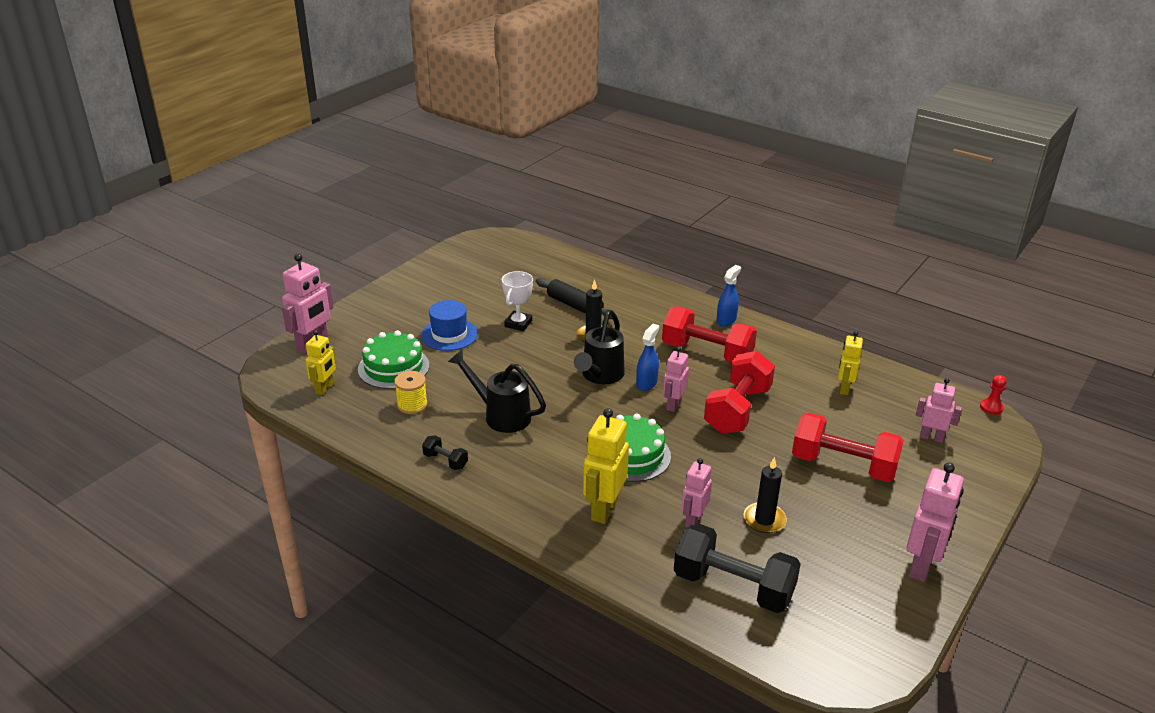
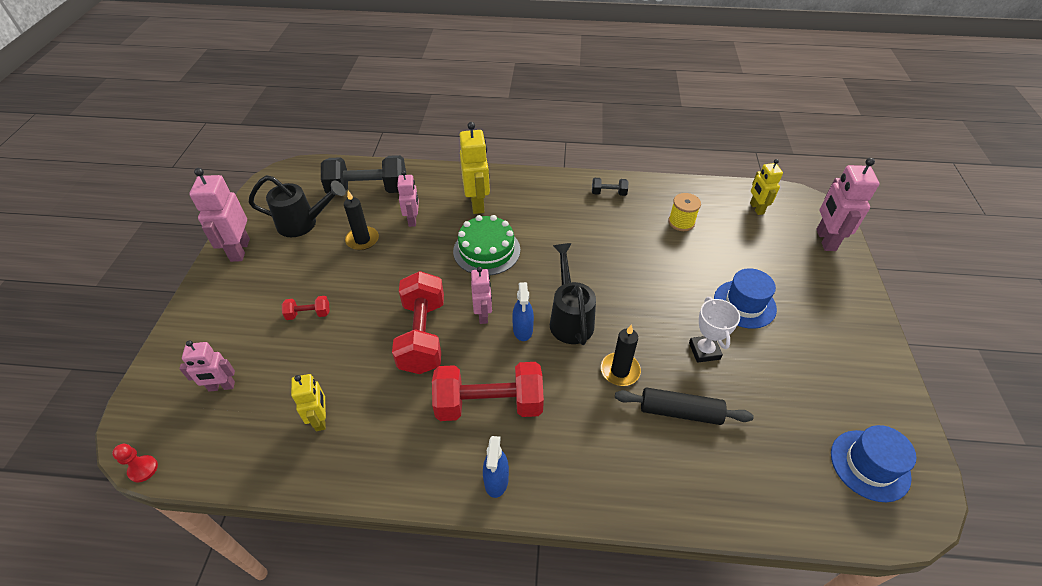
camera: 150 degrees right, 15 degrees up
(393, 367) = (738, 248): green cake -> none
(491, 254) = (869, 465): none -> blue hat
(500, 415) = (611, 242): black watering can -> black watering can (304, 224)
(843, 465) = (308, 314): red dumbbell -> red dumbbell, size x0.45

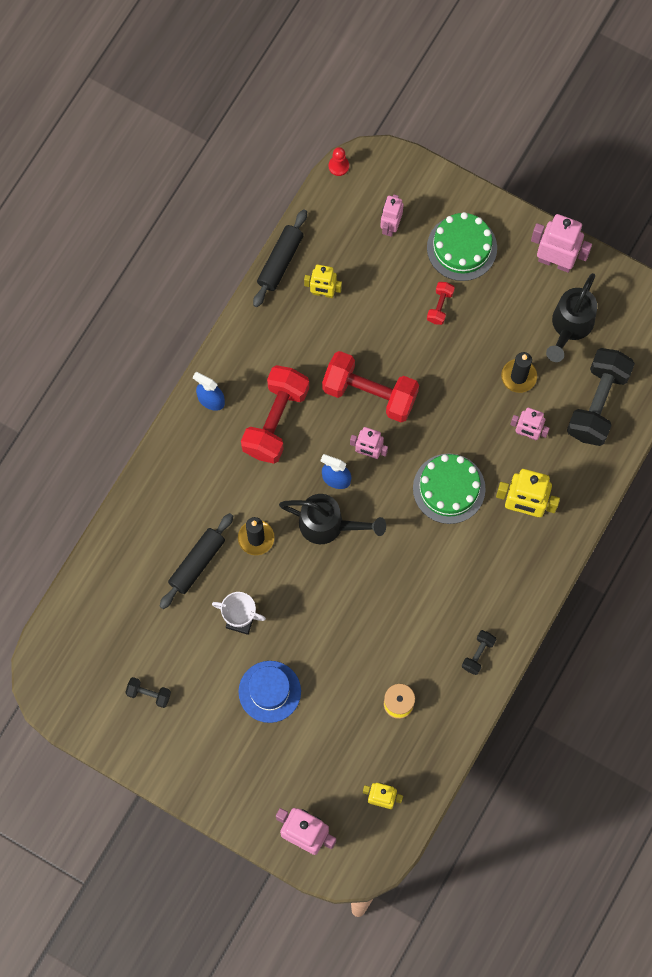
camera: 115 degrees right, 25 degrees up
(237, 319) = (462, 248): none -> green cake
(290, 481) = (280, 261): none -> black rolling pin
(832, 397) = (149, 694): none -> black dumbbell
(869, 465) = (87, 675): blue hat -> none

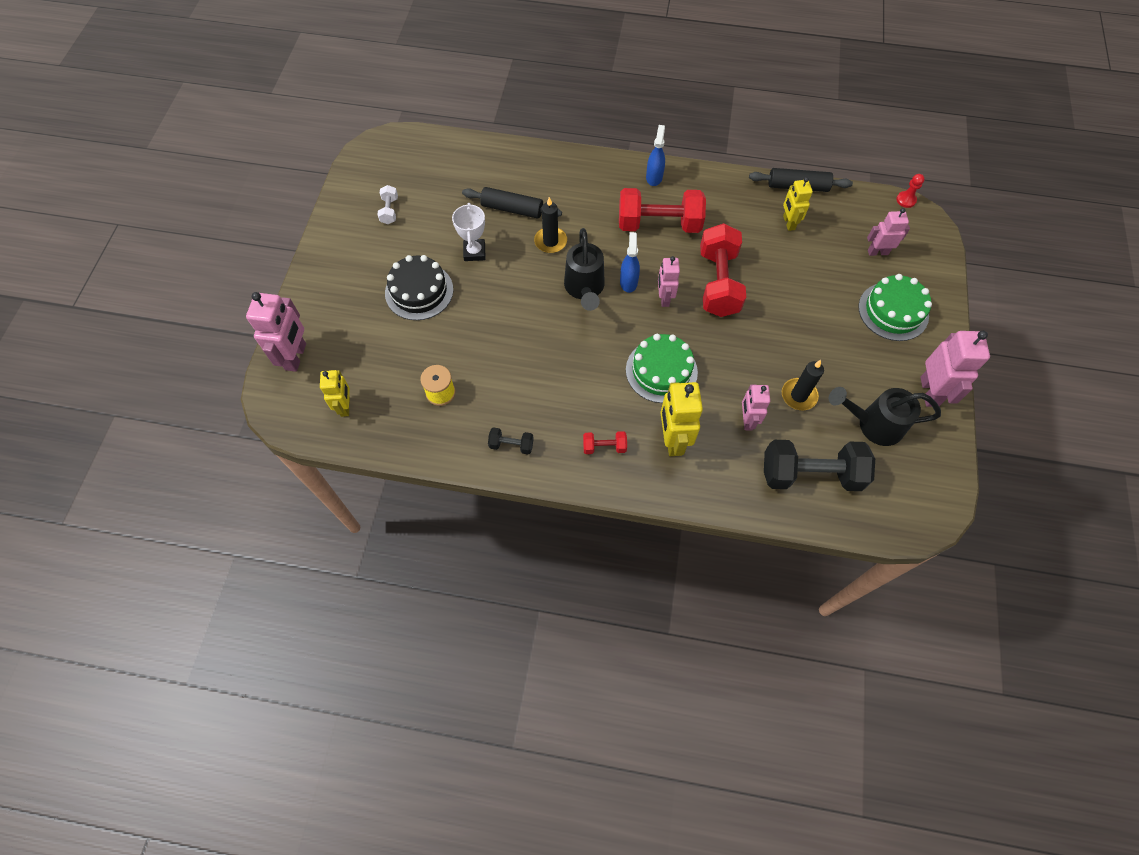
camera: 70 degrees right, 10 degrees down
(149, 694) = (389, 211): black dumbbell -> white dumbbell
(269, 691) = (419, 291): blue hat -> black cake
(440, 306) = (828, 311): red dumbbell -> red dumbbell (604, 447)

